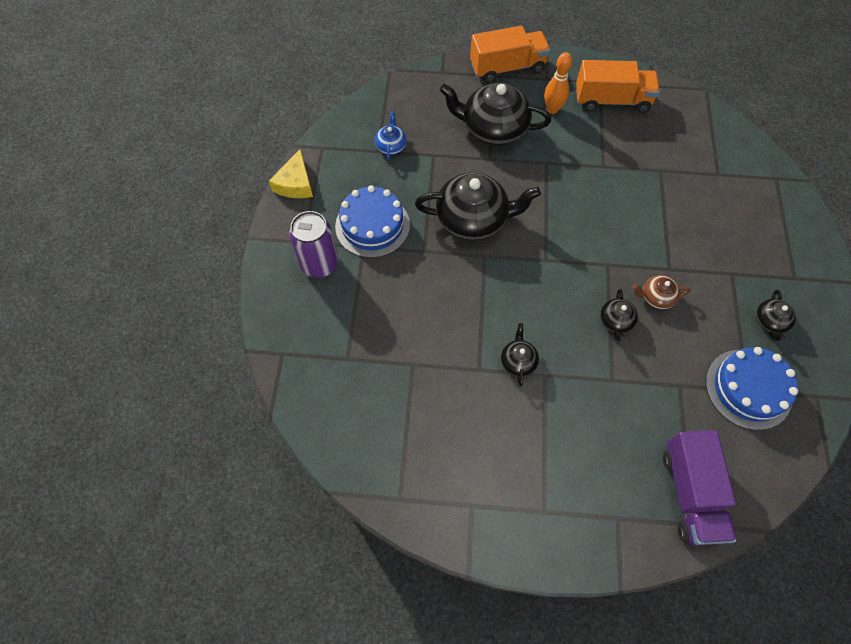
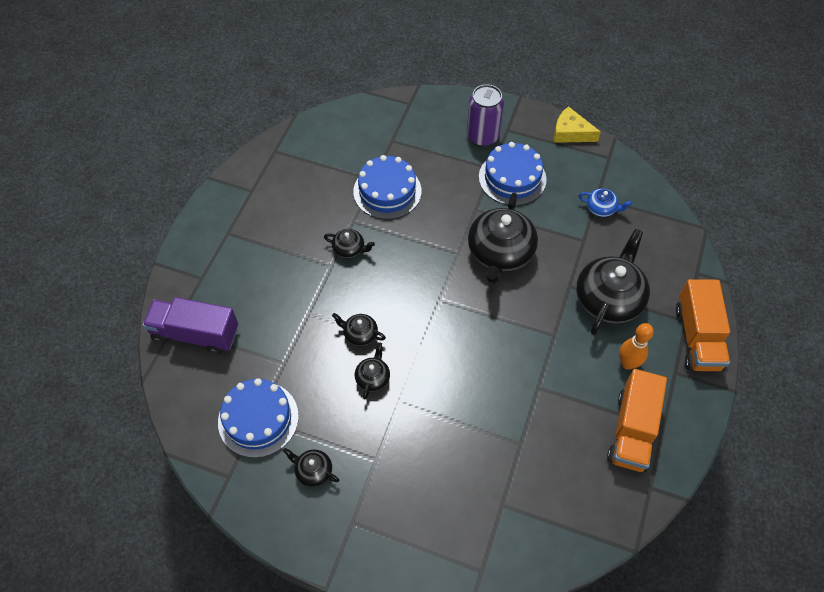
camera: 105 degrees right, 5 degrees down
(426, 343) = (387, 191): none -> blue cake
(656, 297) = (373, 378): brown teapot -> black teapot

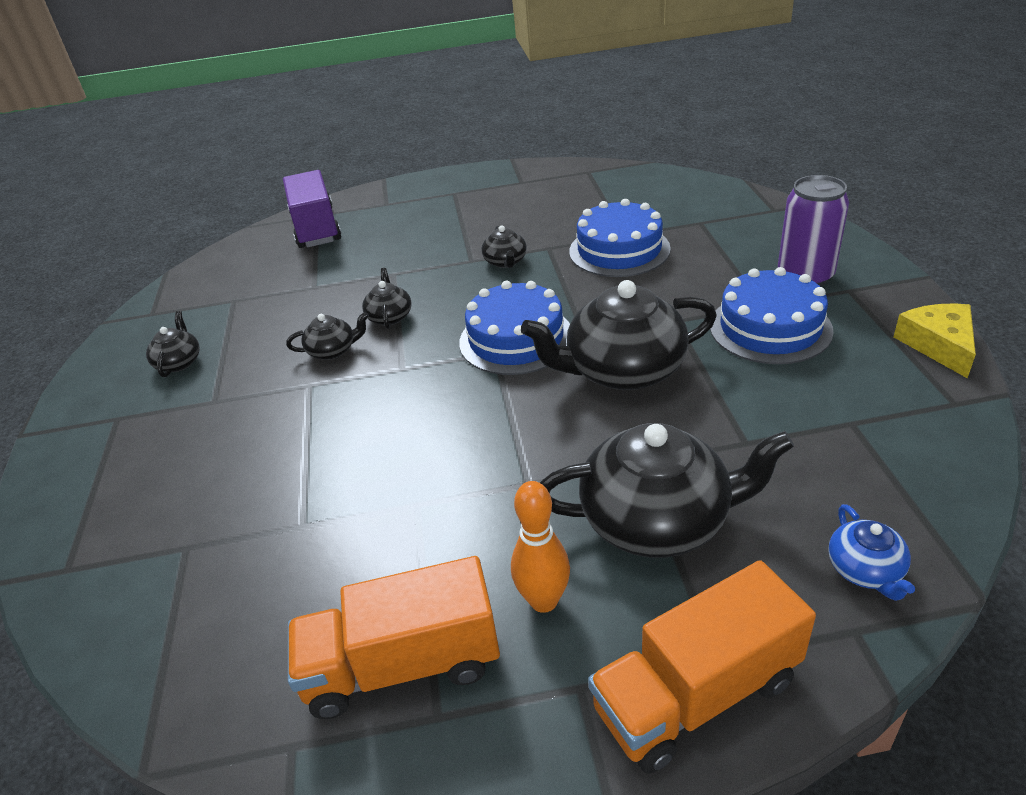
camera: 65 degrees right, 20 degrees down
(258, 419) = (232, 301): blue cake -> blue cake (516, 339)
(601, 208) = (835, 437): blue teapot -> blue teapot (865, 570)

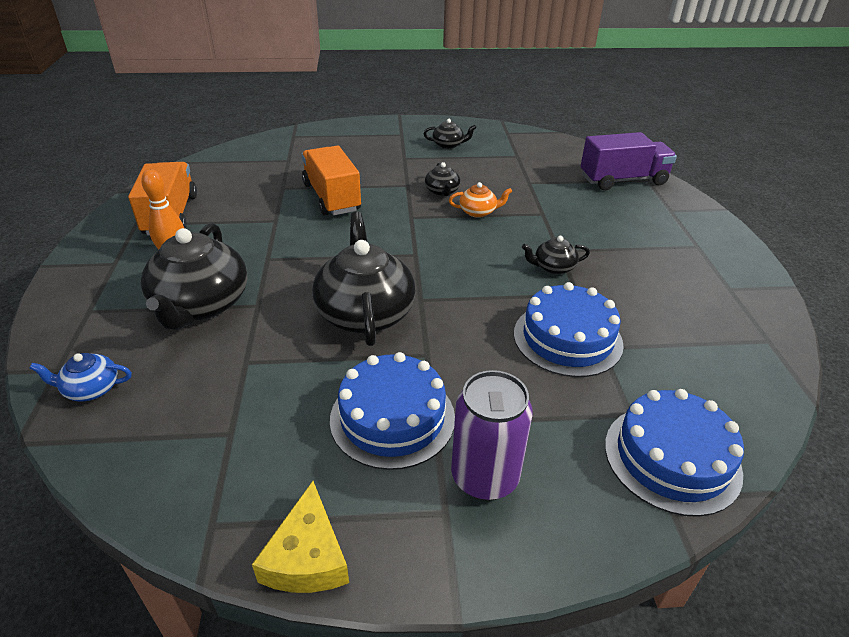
camera: 90 degrees right, 0 degrees up
(389, 317) = (478, 212): black teapot -> orange teapot
(516, 339) = (429, 265): blue cake -> blue cake (672, 458)
(696, 694) = (76, 299): orange truck -> orange truck (331, 197)
(938, 345) = (307, 556): yellow cheese -> yellow cheese turned 90 degrees clockwise

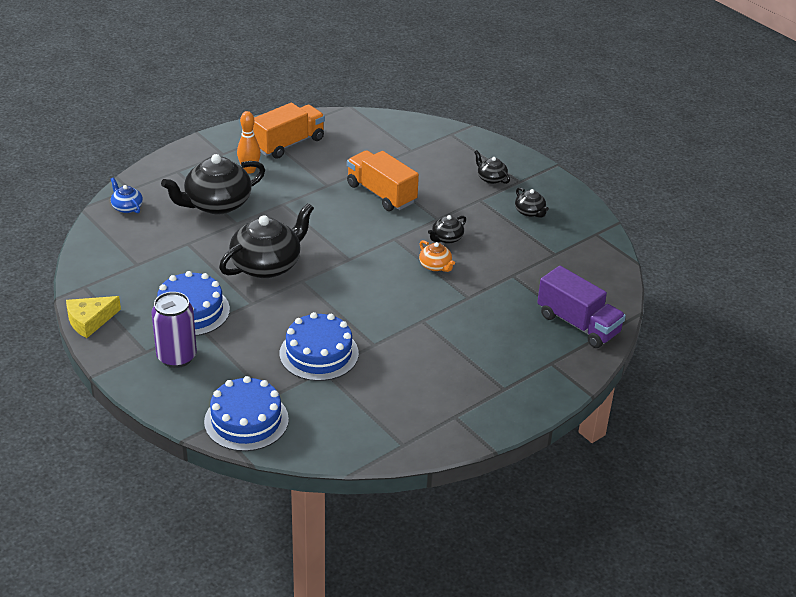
camera: 55 degrees right, 0 degrees up
(331, 197) = (381, 194): orange truck -> orange truck turned 75 degrees counterclockwise
(553, 267) = (396, 324): black teapot -> black teapot (491, 178)

